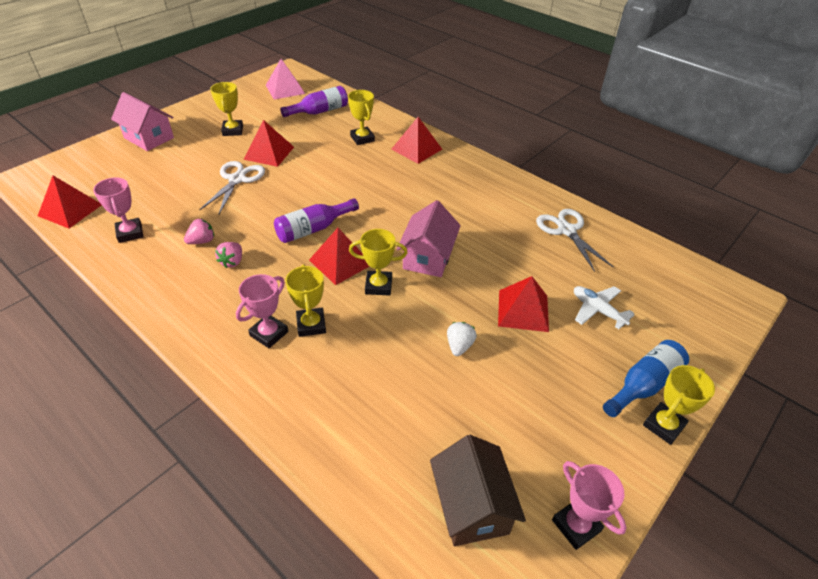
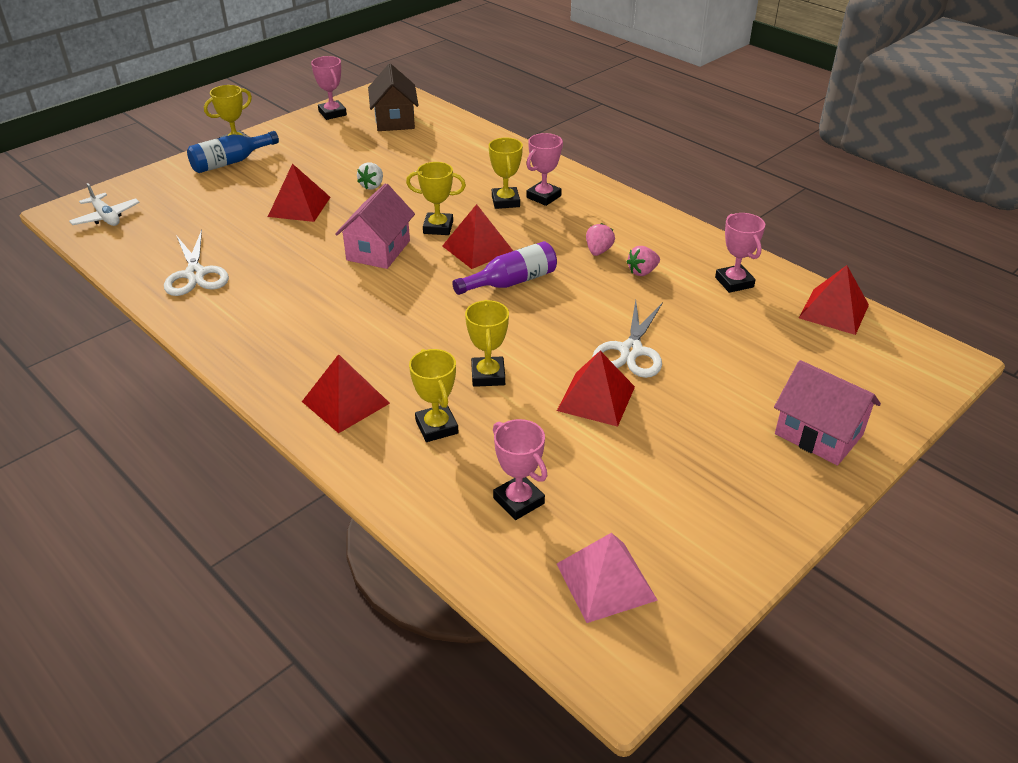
camera: 175 degrees left, 5 degrees down
(233, 130) = (676, 450): yellow trophy -> yellow trophy (488, 375)
(319, 111) = (518, 501): purple bottle -> pink trophy
(597, 310) = (226, 205): white plane -> white plane (106, 217)

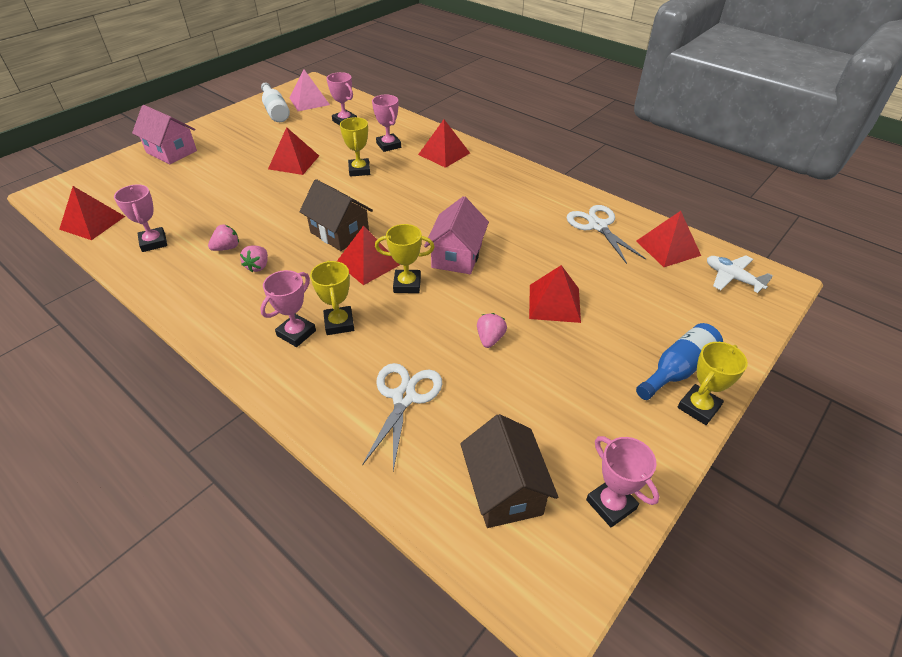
camera: 175 degrees right, 5 degrees up
(139, 247) = (668, 248): none -> red pyramid
(372, 186) = (490, 339): white strawberry -> pink strawberry
(437, 427) = (388, 145): yellow trophy -> pink trophy
(511, 282) = (340, 233): purple bottle -> brown house
(631, 351) = (261, 188): white scissors -> white scissors (404, 397)
(673, 546) = (275, 111): none -> white bottle

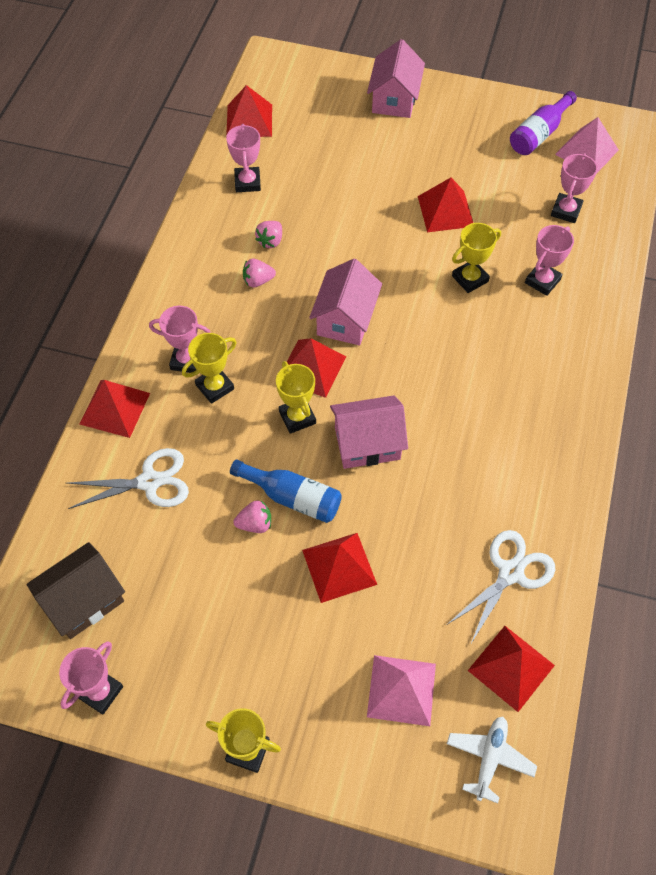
camera: 65 degrees right, 15 degrees up
(154, 242) = (247, 182): pink trophy -> pink trophy turned 45 degrees counterclockwise
(227, 248) = (270, 241): pink strawberry -> pink strawberry turned 90 degrees clockwise
(275, 111) = (539, 134): white bottle -> purple bottle
(340, 233) = (345, 319): brown house -> pink house
(444, 153) = (564, 346): red pyramid -> red pyramid (115, 408)
(669, 302) = (401, 690): none -> pink pyramid
(678, 369) = (294, 720): blue bottle -> blue bottle (292, 497)

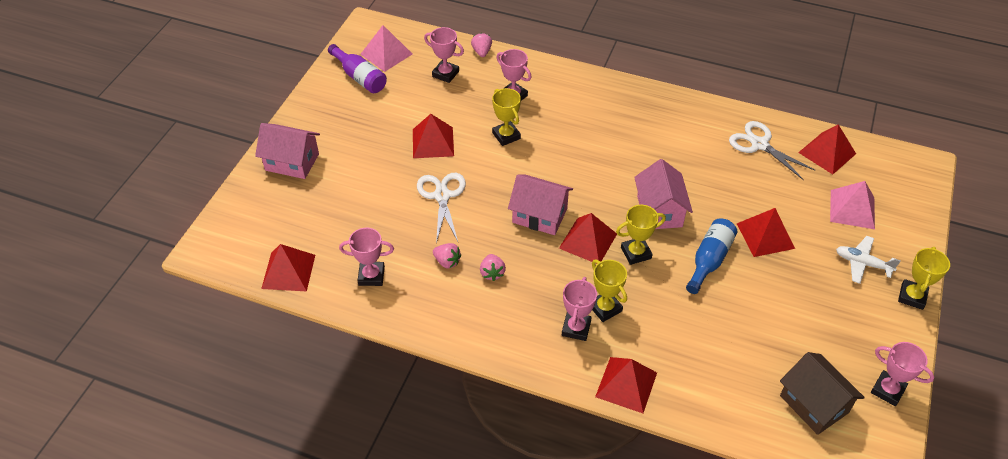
camera: 85 degrees left, 10 degrees down
(149, 482) = (700, 357): white scissors -> white scissors (442, 196)
(255, 524) = (734, 285): pink strawberry -> pink strawberry (482, 52)
(489, 758) = (889, 170): white plane -> white plane (862, 263)

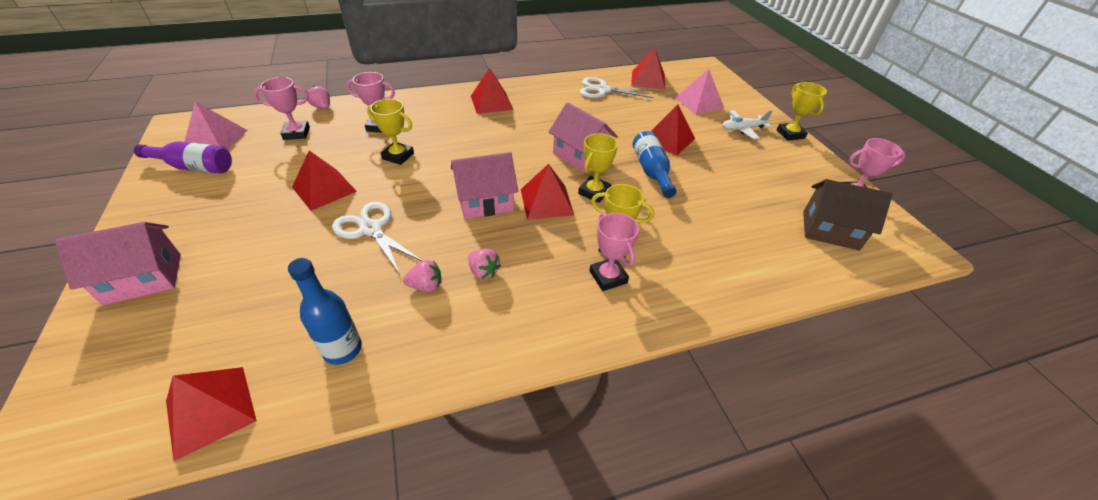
camera: 40 degrees left, 5 degrees down
(371, 276) = (342, 349): pink trophy -> blue bottle
(626, 384) = (698, 299): red pyramid -> red pyramid (491, 102)

